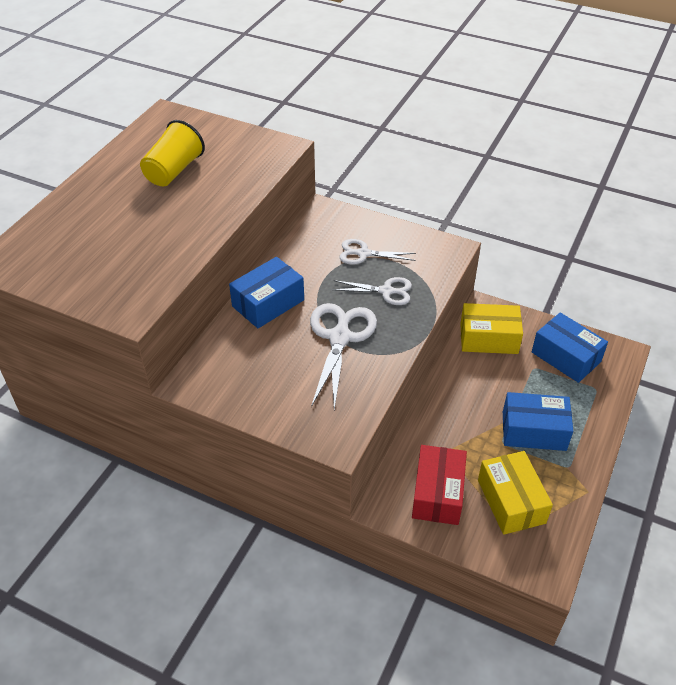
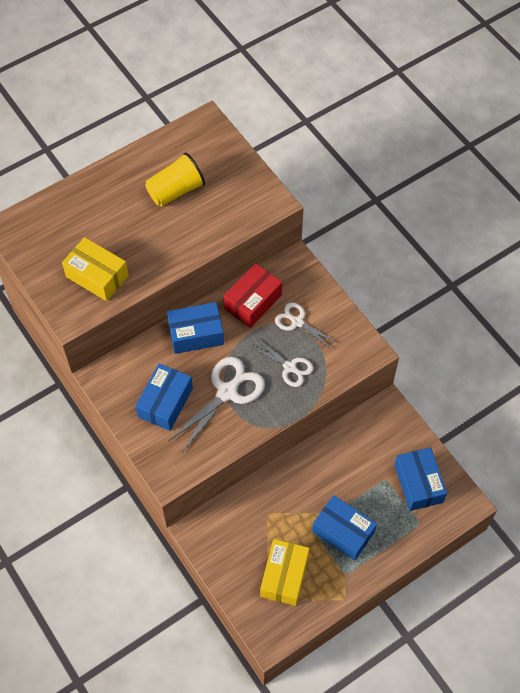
camera: 30 degrees right, 15 degrees up
(280, 375) = (165, 402): none -> blue box
(437, 493) = (237, 542): red box -> red box (253, 302)
(488, 338) = (370, 435): yellow box -> yellow box (97, 276)

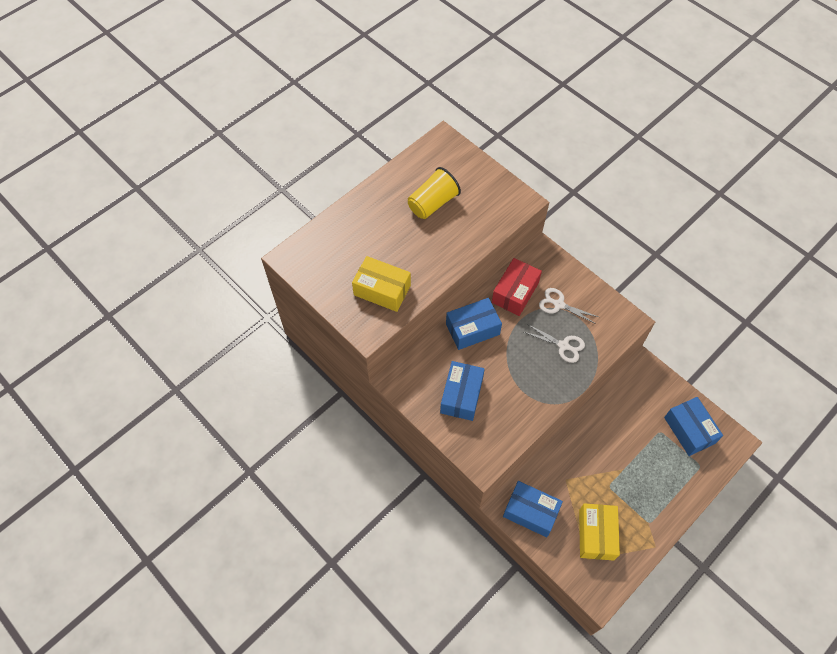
camera: 10 degrees left, 0 degrees up
(227, 392) = (514, 377): white scissors -> none
(343, 532) = (636, 485): blue box -> blue box (530, 512)

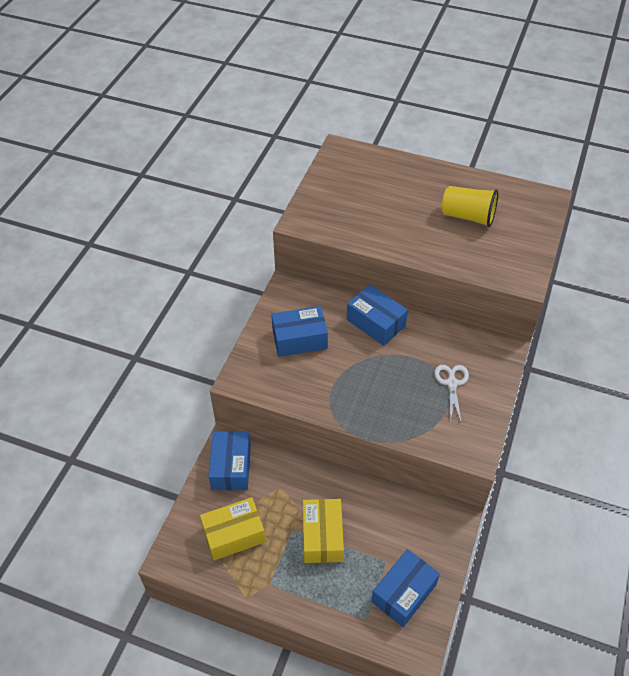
camera: 65 degrees right, 10 degrees down
(382, 290) = (348, 216): yellow box -> yellow box (322, 536)
(515, 292) = (440, 342): red box -> none
(563, 346) = (405, 403): white scissors -> none

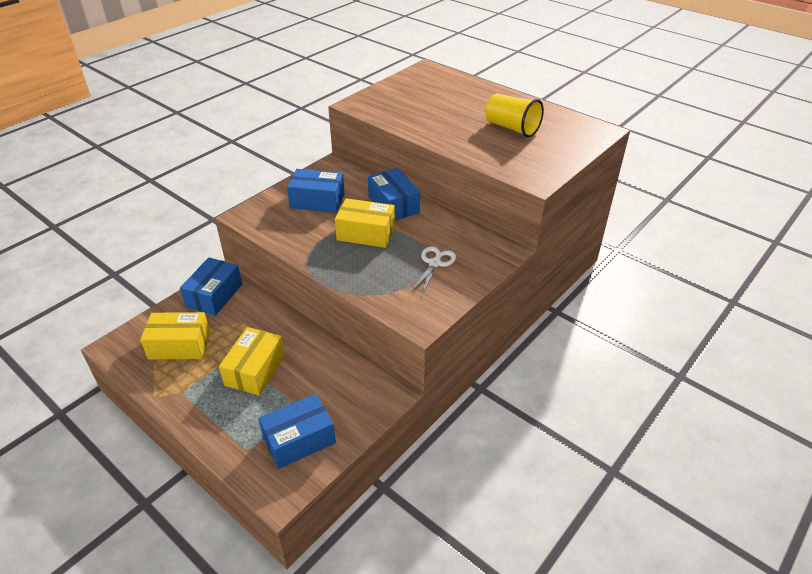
camera: 20 degrees right, 10 degrees down
(370, 366) = (366, 233): none -> yellow box

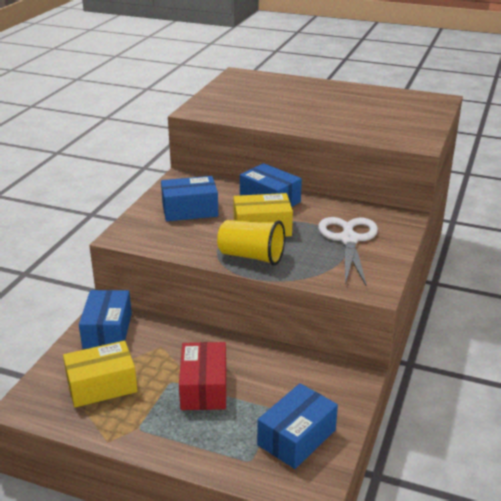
camera: 20 degrees left, 10 degrees down
(255, 370) = (204, 387): yellow box -> red box
(434, 263) = (349, 240): white scissors -> white scissors, size x1.65
(511, 128) = (361, 108): yellow cup -> yellow cup (251, 256)

